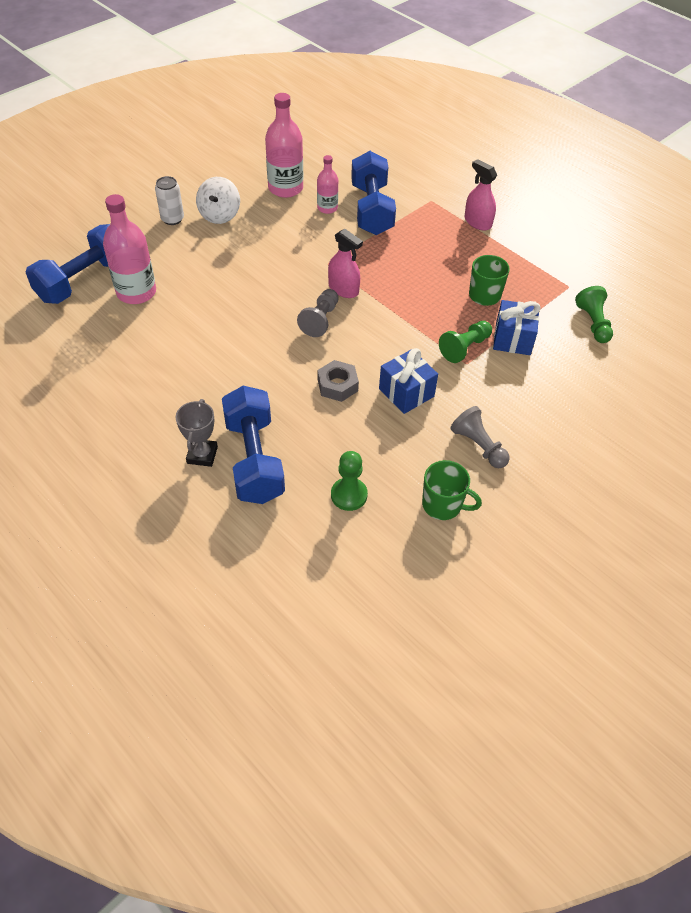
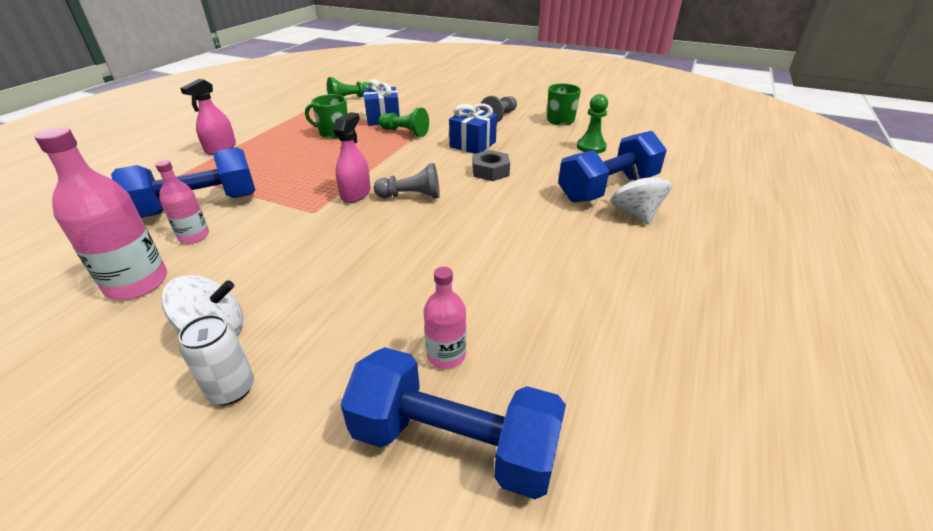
camera: 110 degrees left, 15 degrees down
(136, 292) = (446, 355): pink bottle -> pink bottle, size x0.58
(202, 455) = (635, 213): grey trophy -> white spinning top

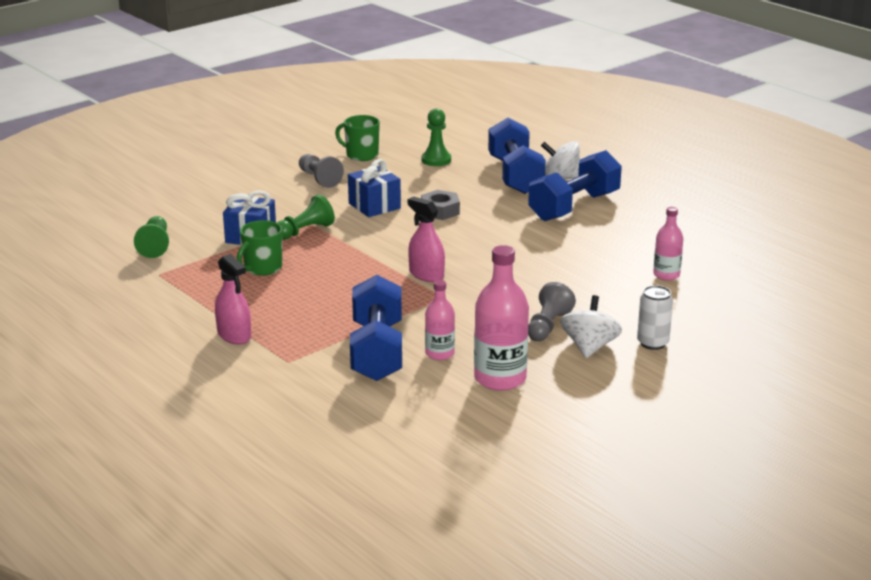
camera: 65 degrees left, 10 degrees down
(411, 196) = (454, 252): grey pawn -> grey pawn (547, 326)
(454, 443) = (732, 285): blue dumbbell -> blue dumbbell (574, 207)

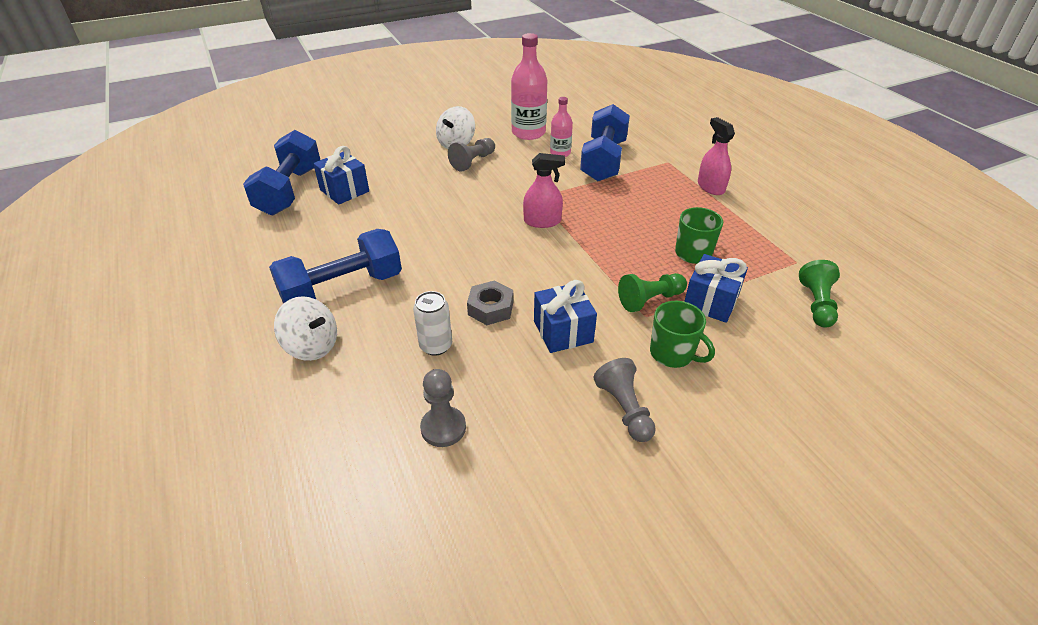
camera: 165 degrees left, 15 degrees up
(361, 155) = (550, 469): green mug -> green mug (672, 354)
(426, 275) = (542, 221): pink spray bottle -> pink spray bottle turned 60 degrees counterclockwise
(436, 160) = (443, 428): green pawn -> grey pawn
(515, 176) = (362, 363): blue dumbbell -> blue dumbbell (289, 190)
(652, 343) = (412, 141): white can -> white can (436, 346)
(666, 275) = (344, 190): pink bottle -> blue gift

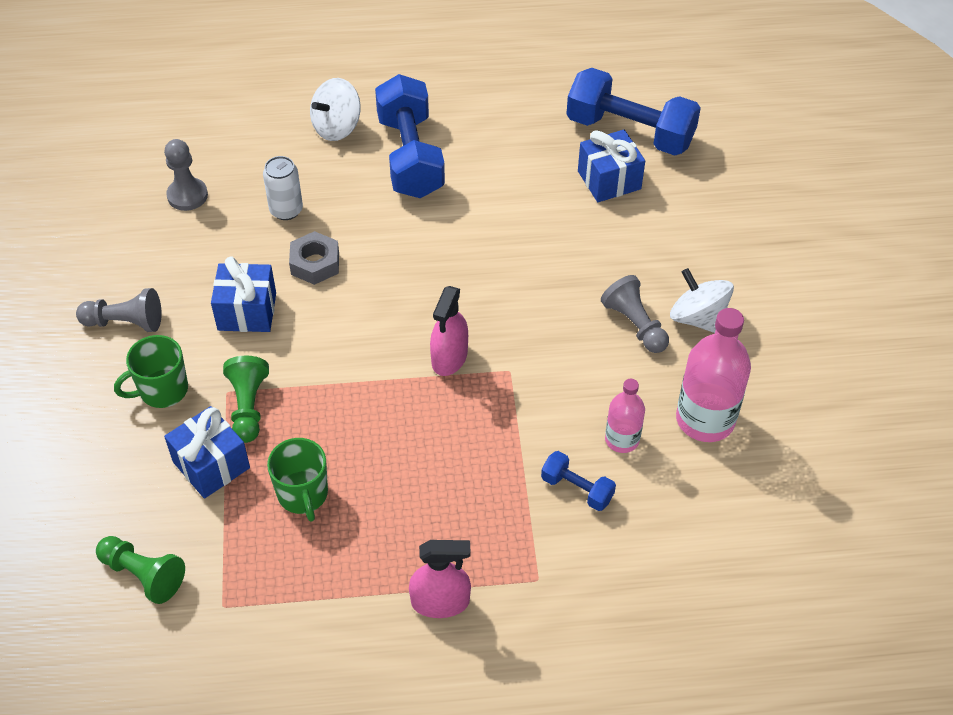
camera: 110 degrees right, 10 degrees up
(603, 160) = (577, 489): blue dumbbell -> blue dumbbell, size x0.47

